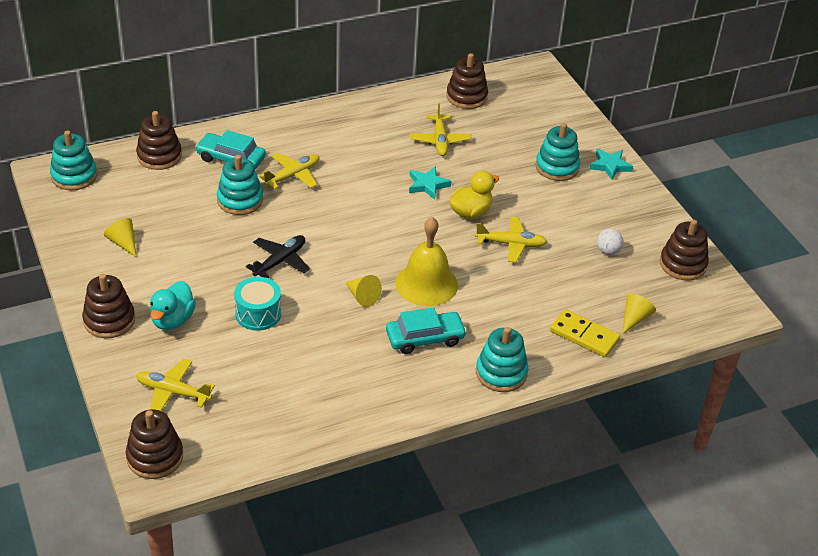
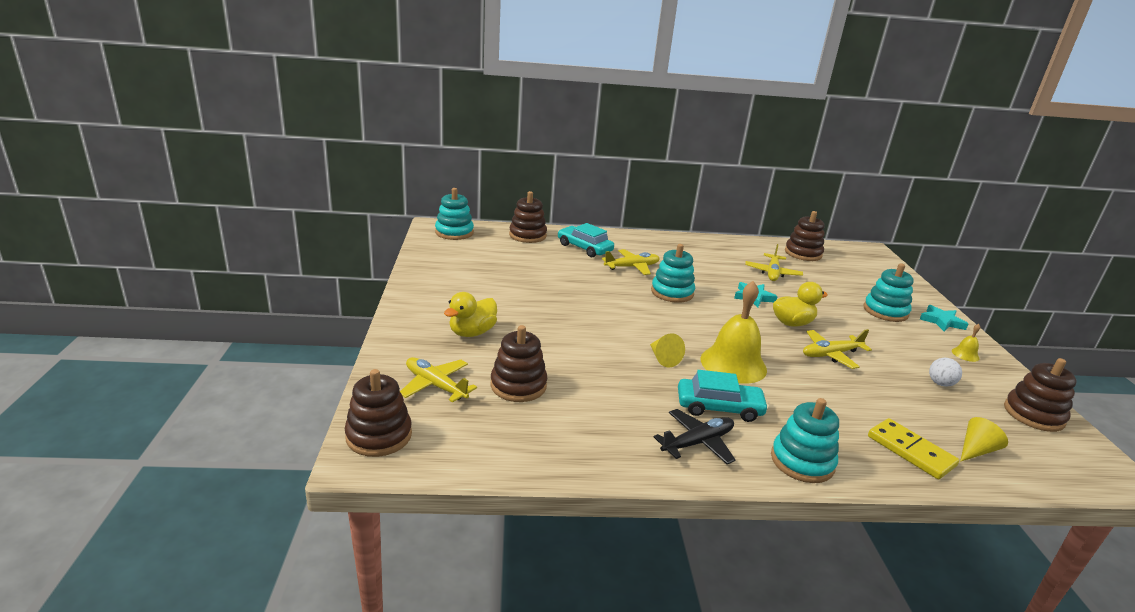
camera: 20 degrees right, 15 degrees down
(109, 320) = (416, 319): brown stacking toy -> brown stacking toy (518, 385)
(123, 243) = (465, 275): yellow cone -> none
(172, 320) = (472, 332): turquoise duck -> yellow duck
(240, 200) = (579, 272): turquoise stacking toy -> turquoise stacking toy (672, 292)
(258, 314) = (554, 347): turquoise drum -> none
(280, 261) = (594, 316): black plane -> black plane (697, 443)
(511, 244) = (831, 354): yellow plane -> yellow plane turned 135 degrees clockwise
(630, 206) = (965, 354): none -> yellow bell

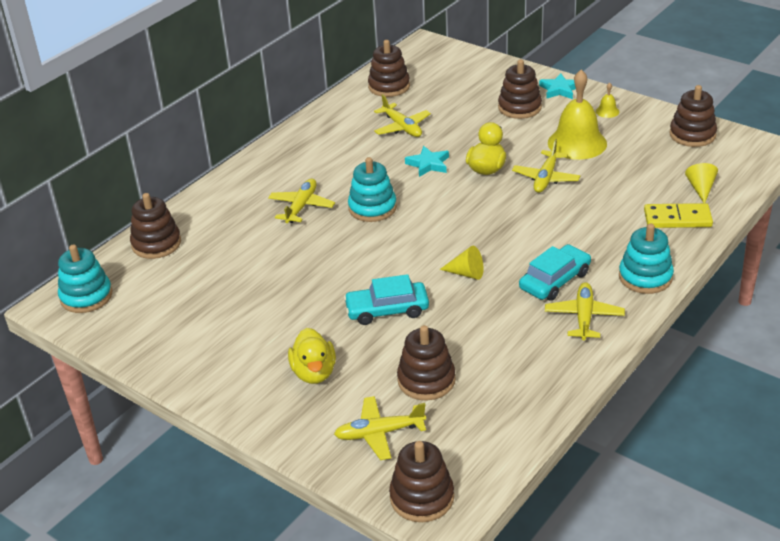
camera: 45 degrees left, 10 degrees up
(584, 248) = (229, 217): turquoise car -> turquoise car (387, 310)
(697, 443) = (584, 317): black plane -> yellow plane
(733, 364) = (510, 238): yellow bell -> yellow bell (577, 143)
(885, 311) = (519, 107): turquoise stacking toy -> brown stacking toy
(940, 383) = (626, 150): white ball -> none

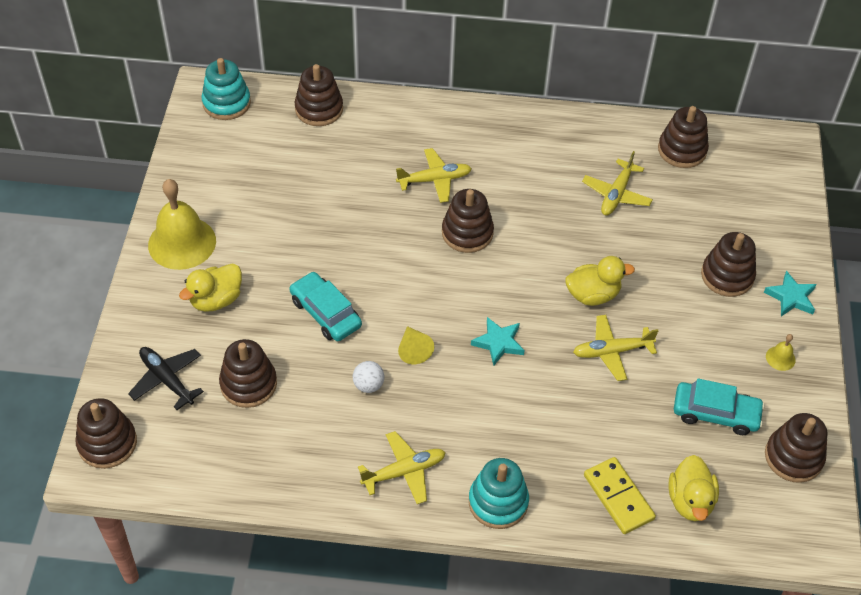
camera: 55 degrees right, 15 degrees up
(372, 208) = (467, 233): turquoise stacking toy -> brown stacking toy
(379, 433) = (167, 380): yellow plane -> black plane
(428, 164) = (567, 244): turquoise star -> turquoise star (498, 343)
(483, 309) = (368, 385): none -> white ball
(555, 280) = (445, 426): turquoise car -> turquoise car (715, 413)
(577, 143) = (696, 354): yellow bell -> yellow bell (182, 243)
(701, 189) = (690, 501): yellow cone -> yellow duck

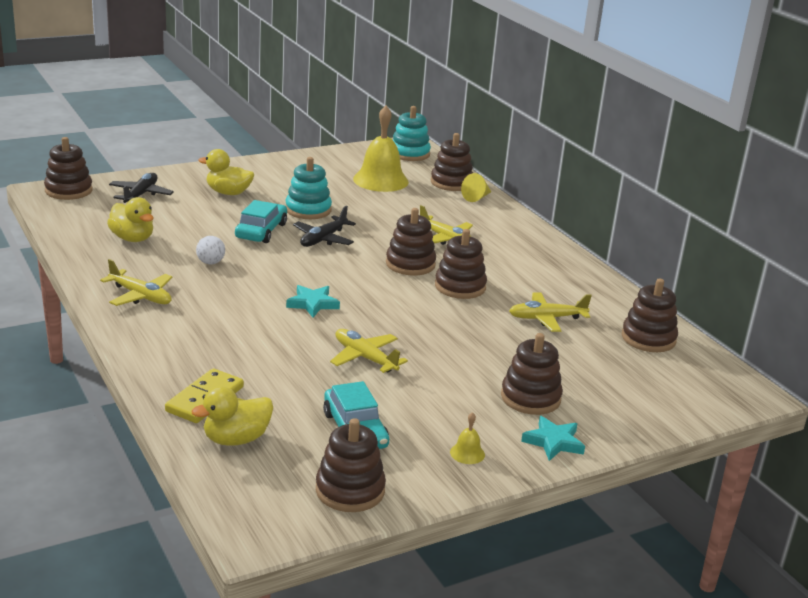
camera: 55 degrees right, 25 degrees down
(182, 243) = (265, 170): yellow bell -> yellow bell (380, 180)
(248, 384) = (165, 221): brown stacking toy -> brown stacking toy (460, 287)
(375, 272) = (323, 239): none -> black plane
(413, 350) = (264, 271): yellow cone -> yellow cone (476, 197)
(498, 502) = (146, 342): turquoise stacking toy -> turquoise stacking toy (308, 210)
(592, 295) = (417, 334): yellow duck -> yellow duck (132, 238)

